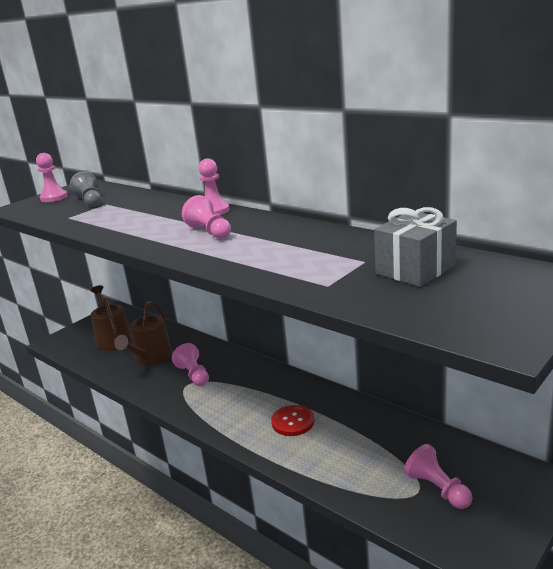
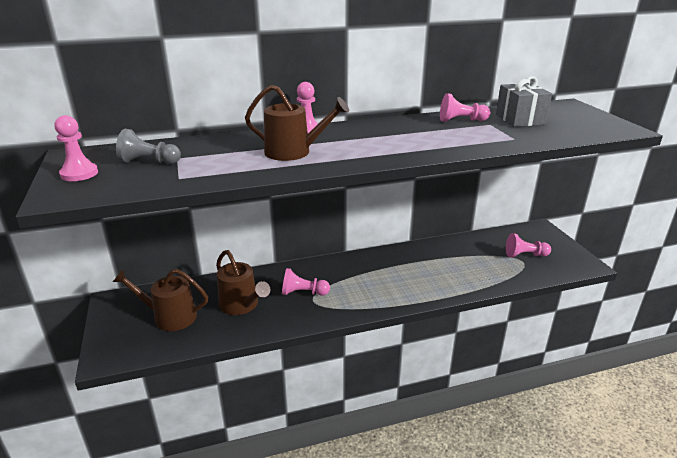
camera: 60 degrees left, 5 degrees up
(156, 224) = (293, 152): none -> brown watering can
(210, 232) = (355, 142): pink pawn -> pink pawn (461, 120)
(293, 422) = (417, 274): red button -> none

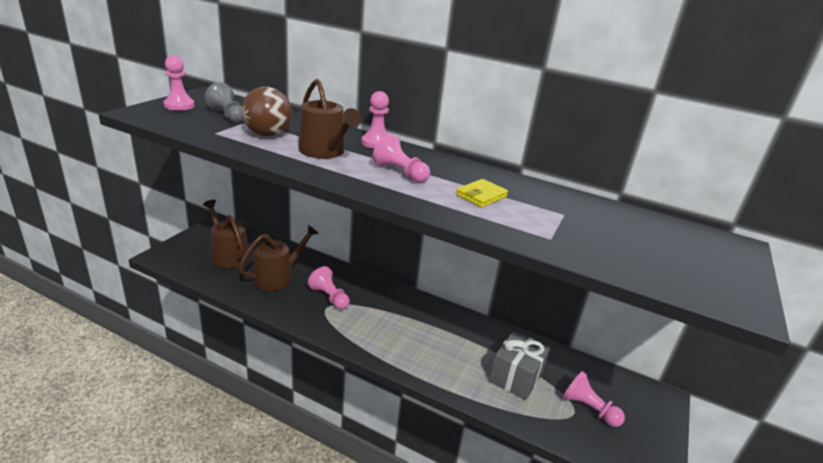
camera: 40 degrees right, 0 degrees up
(223, 160) = (268, 135): none -> brown ball
(241, 305) = (277, 277): brown watering can -> brown watering can turned 135 degrees counterclockwise
(437, 134) = (481, 196): none -> yellow wallet
(461, 120) = (541, 197): pink pawn -> pink pawn (400, 173)
(520, 119) = (614, 227): grey gift -> grey gift (515, 377)

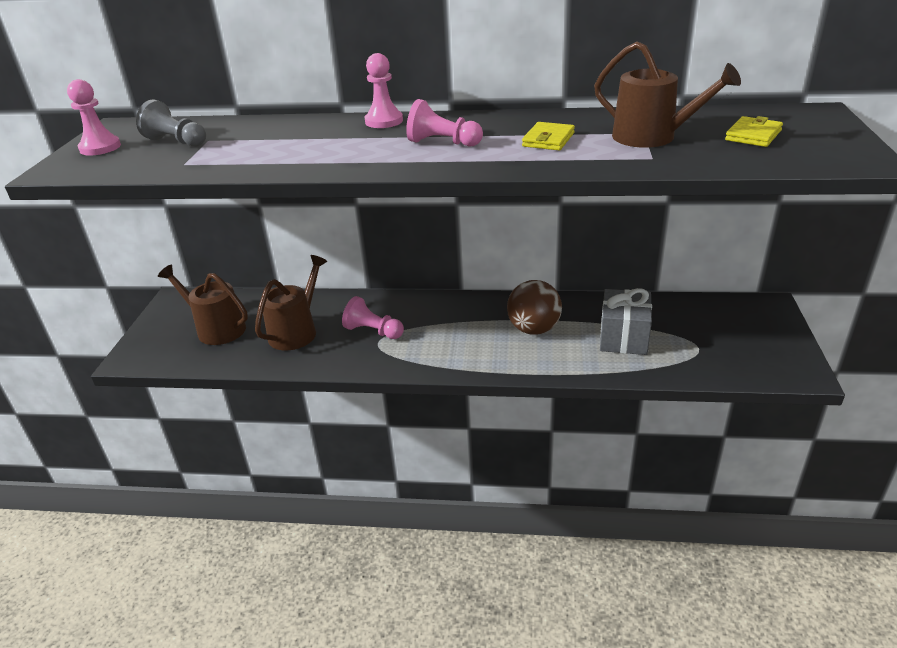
camera: 15 degrees left, 5 degrees up
(268, 135) = (250, 148): brown ball -> brown ball (534, 329)
(324, 152) = (337, 146): brown watering can -> brown watering can (651, 137)
(588, 408) = (710, 340): pink pawn -> none
(657, 247) = (753, 135): none -> yellow wallet

